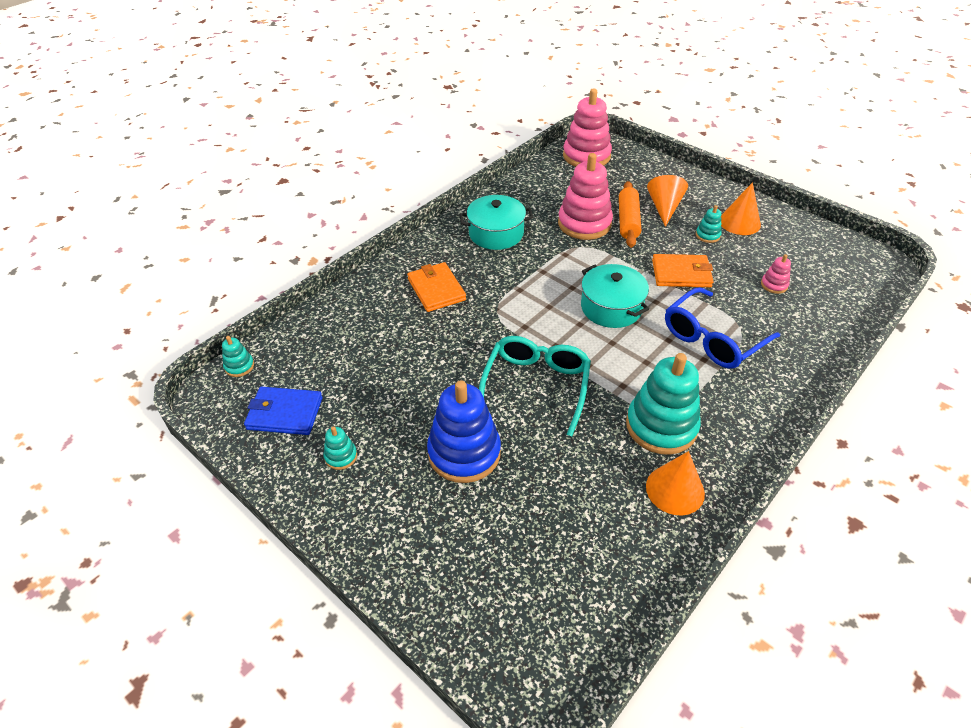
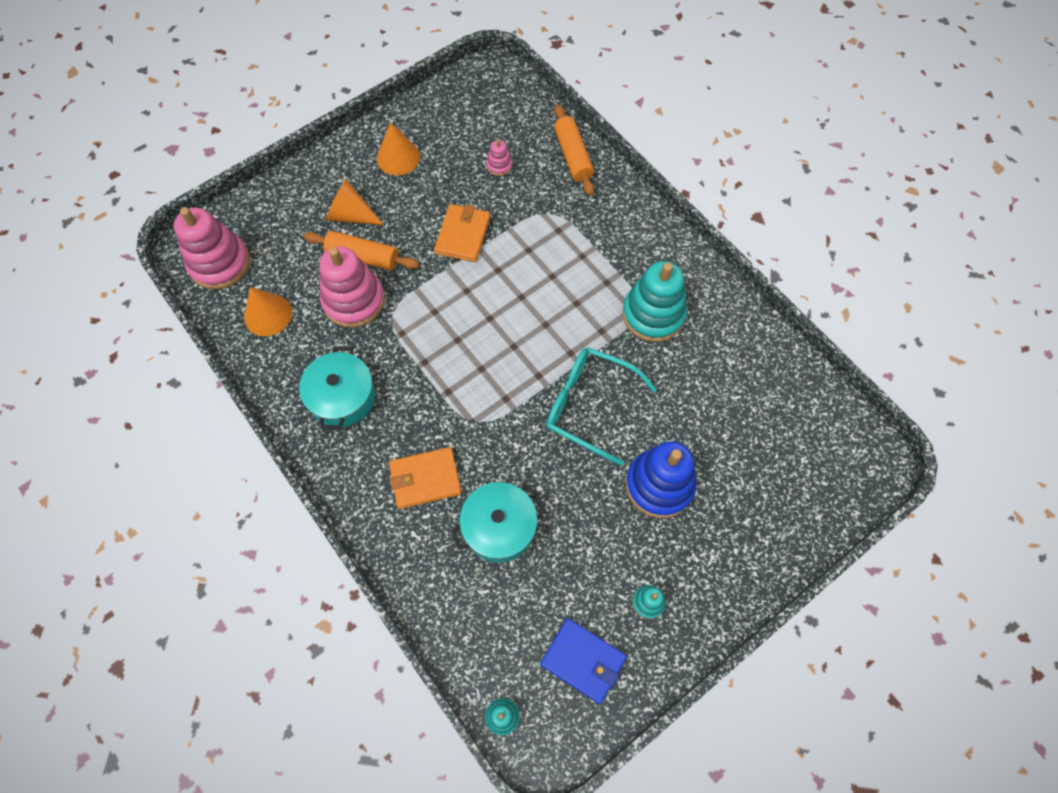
camera: 80 degrees left, 20 degrees up
(284, 413) = (583, 660): blue wallet -> blue wallet turned 75 degrees counterclockwise
(611, 307) = (497, 311): turquoise pot -> turquoise pot (499, 527)
(675, 490) = (719, 325): orange cone -> orange cone (268, 315)
(707, 235) = (410, 192): turquoise stacking toy -> none
(712, 339) = (558, 240): blue glasses -> none
(823, 336) = (573, 156): none -> orange rolling pin

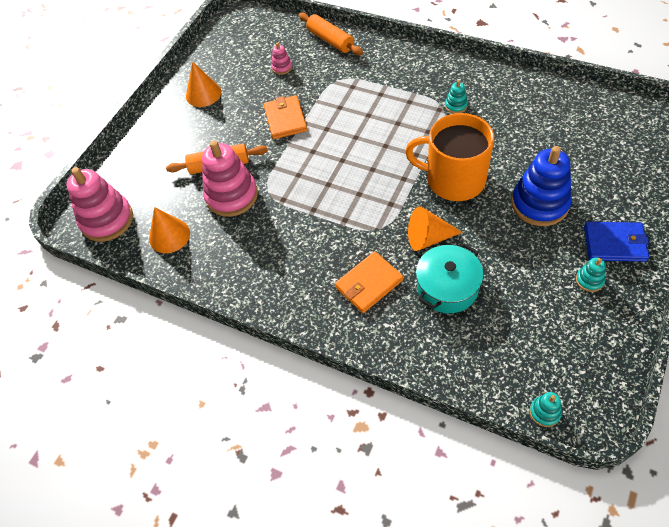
camera: 20 degrees left, 10 degrees down
(342, 397) = (266, 261): turquoise pot -> none
(351, 215) = (192, 144): orange cone -> orange cone (428, 238)
(583, 660) = (574, 342): blue wallet -> blue wallet (614, 243)
(589, 405) = (453, 179): turquoise glasses -> orange mug
(653, 314) = (456, 106): turquoise stacking toy -> turquoise stacking toy, size x0.45

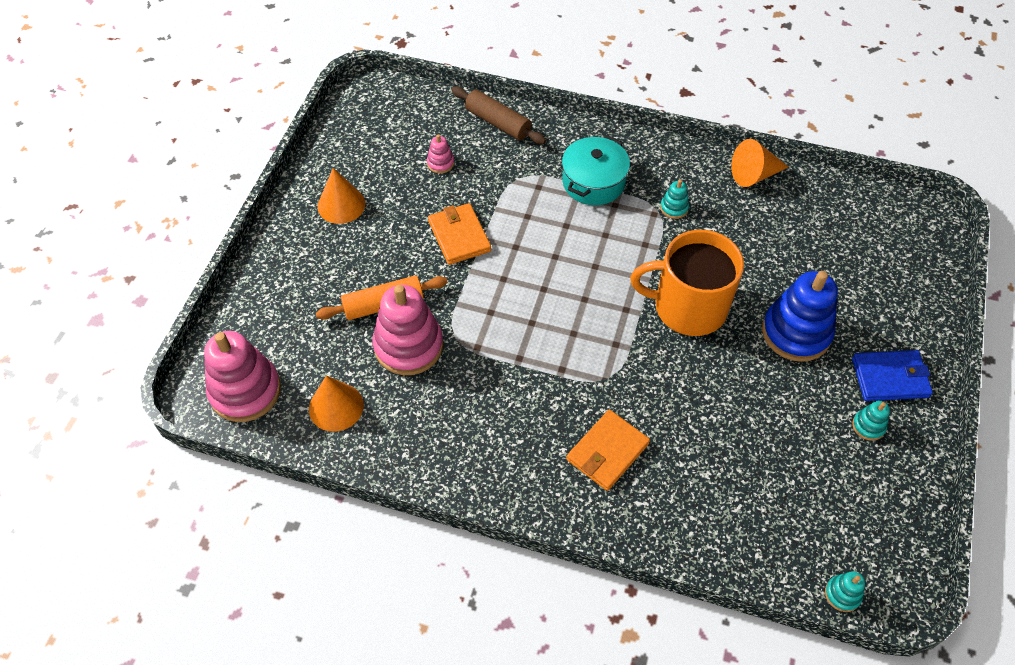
camera: 15 degrees left, 0 degrees up
(330, 40) = (498, 122): orange rolling pin -> brown rolling pin
(428, 238) = (670, 386): orange cone -> orange cone (754, 175)
(447, 287) = (704, 448): turquoise pot -> turquoise pot (593, 182)

